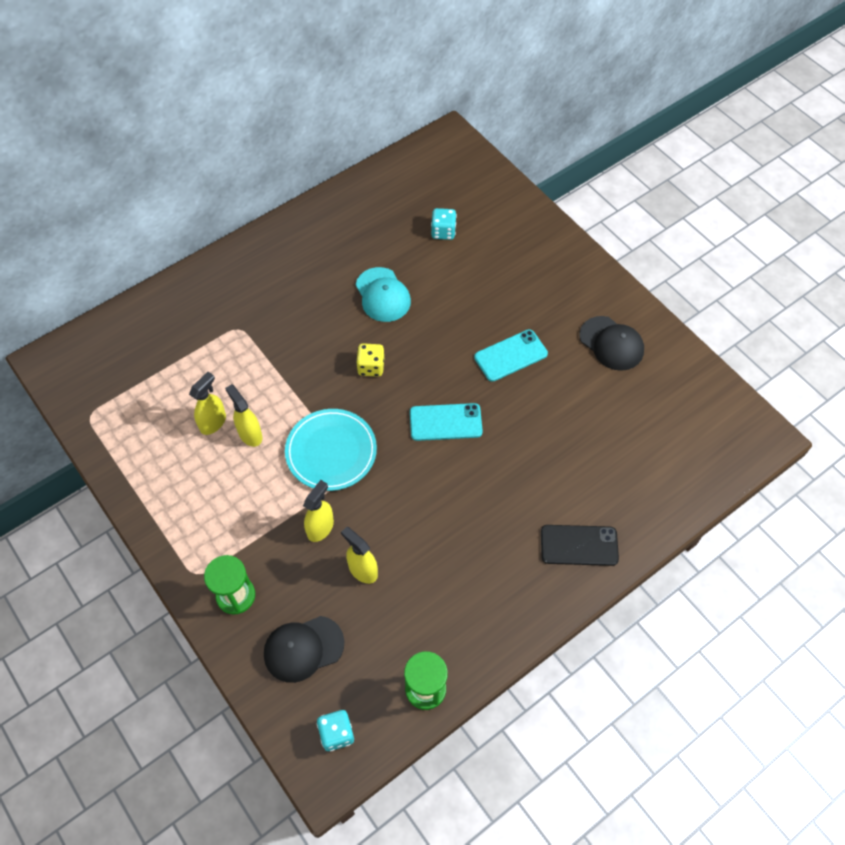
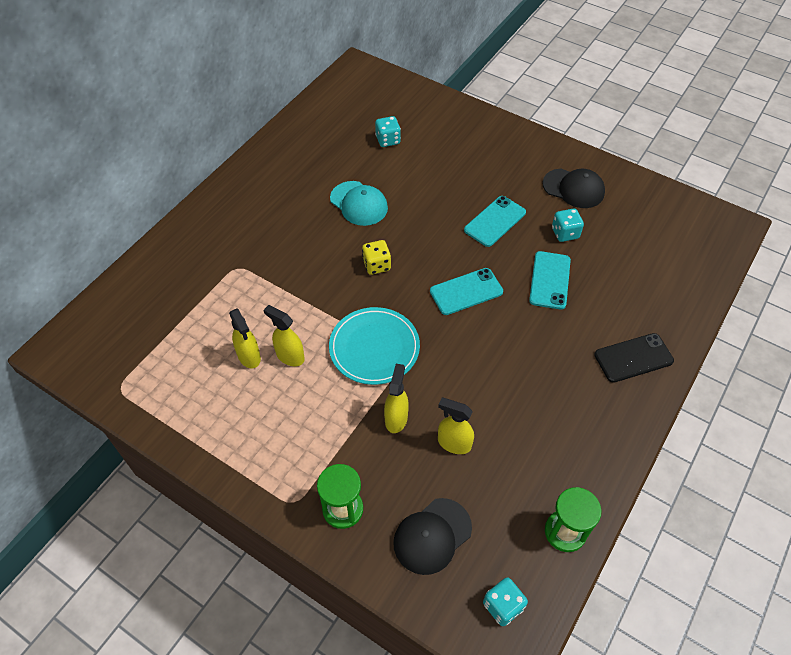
camera: 20 degrees left, 5 degrees down
(213, 422) = (249, 356): yellow spray bottle -> yellow spray bottle turned 135 degrees clockwise
(535, 437) = (549, 280): none -> turquoise phone
(577, 391) = (565, 233): none -> turquoise dice

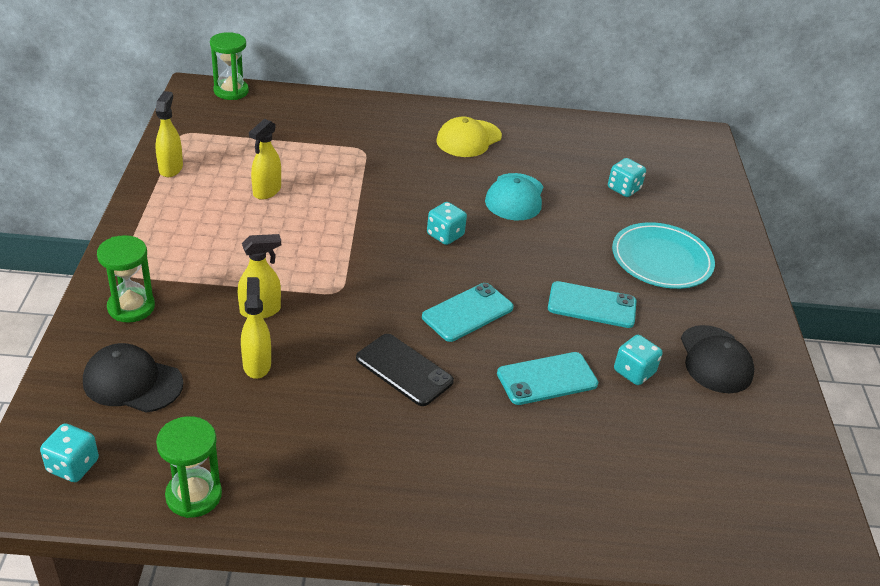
camera: 55 degrees right, 15 degrees down
(79, 326) = (231, 91): none -> green hourglass
(269, 195) = (468, 139): none -> yellow cap
(290, 356) = (285, 215): yellow spray bottle -> yellow spray bottle (171, 168)
(374, 348) = (337, 267): turquoise plate -> turquoise plate (661, 260)
(376, 265) = (445, 235): yellow dice -> turquoise dice
(466, 292) = (468, 312): turquoise phone -> turquoise phone turned 75 degrees counterclockwise
(633, 358) = (492, 495): black phone -> black phone (404, 370)

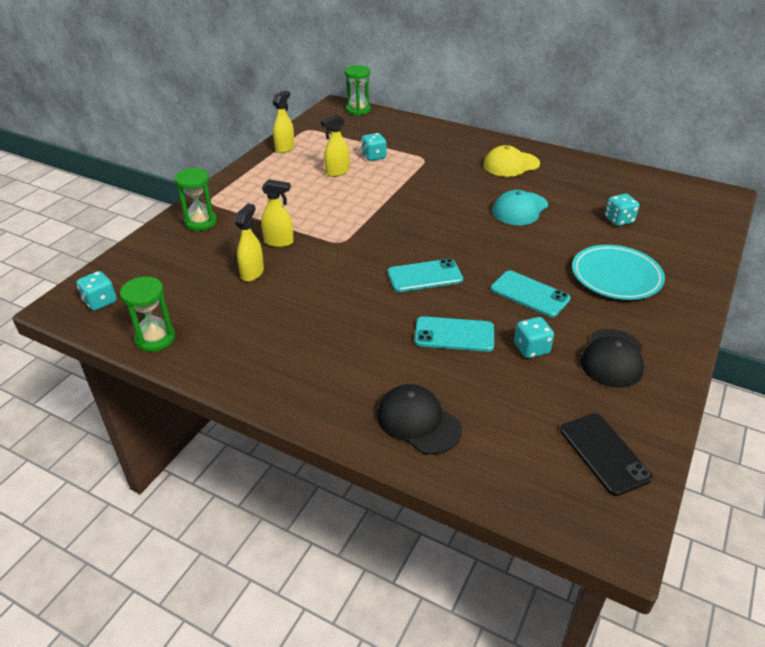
camera: 30 degrees right, 0 degrees up
(132, 382) = (169, 264): black cap -> black cap (418, 422)
(404, 370) = (349, 301): black phone -> black phone (604, 453)
(445, 235) = (445, 223): turquoise dice -> turquoise dice (374, 156)

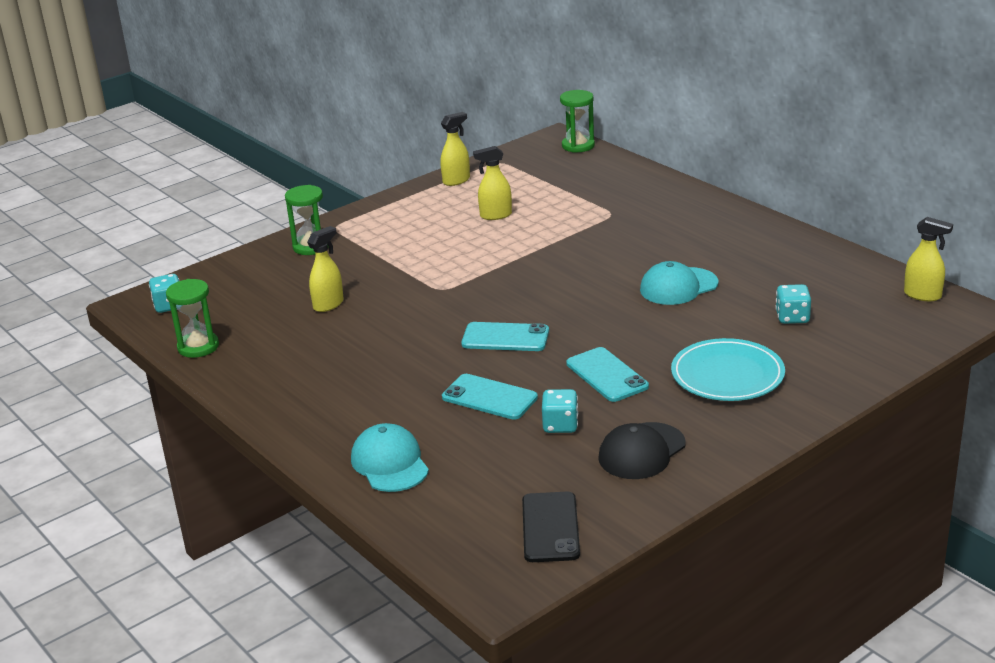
camera: 25 degrees right, 10 degrees down
(279, 242) = (377, 279): yellow spray bottle -> yellow spray bottle (923, 295)
(374, 156) = (552, 203): turquoise dice -> none
(418, 422) = (390, 463): black cap -> turquoise cap
(511, 164) = (714, 235): yellow cap -> none

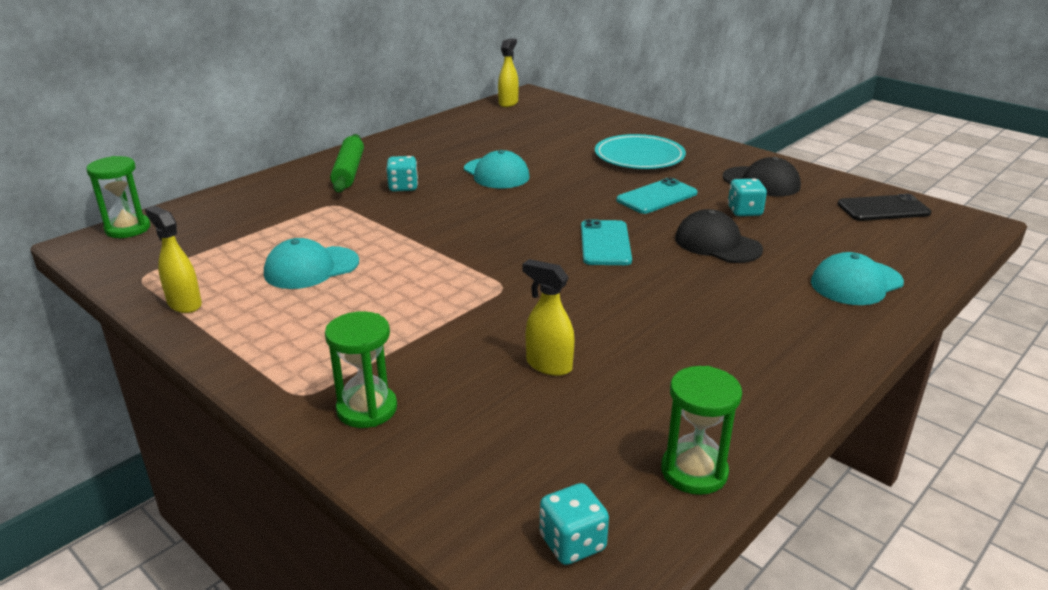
camera: 100 degrees left, 0 degrees up
(489, 397) = (717, 244): turquoise phone -> black cap
(495, 215) = (311, 268): yellow spray bottle -> turquoise cap
(688, 214) = (348, 171): none -> green rolling pin
(792, 318) = (546, 137): turquoise dice -> turquoise dice (403, 187)

